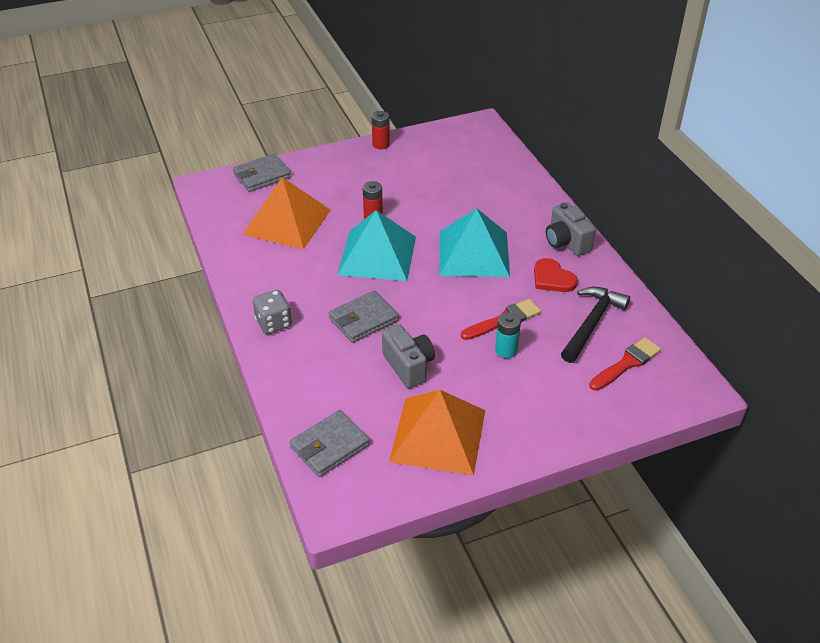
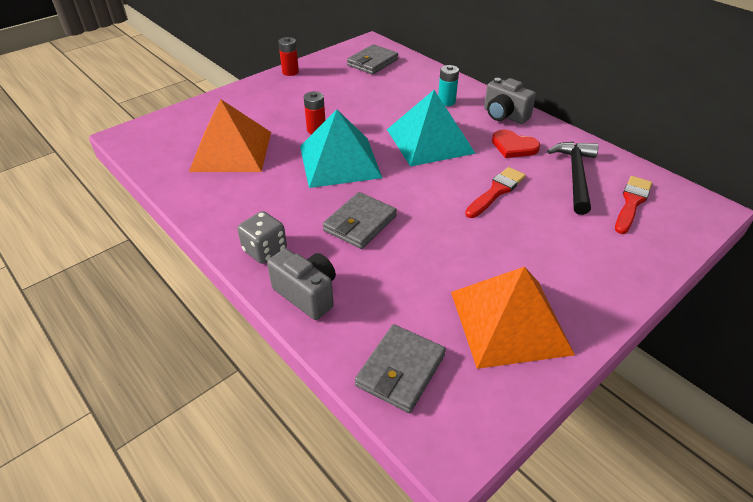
camera: 20 degrees left, 0 degrees up
(262, 176) = (186, 116): grey wallet -> grey wallet (372, 62)
(408, 366) = (434, 258): grey camera -> grey camera (307, 294)
(506, 350) = (517, 218): turquoise battery -> turquoise battery (446, 101)

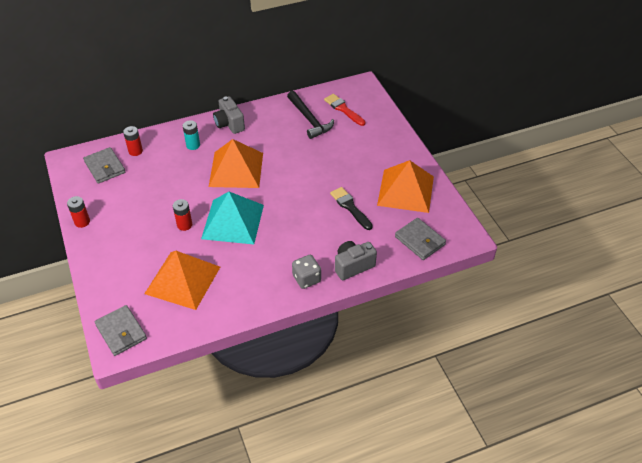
camera: 70 degrees left, 5 degrees up
(360, 223) = (303, 227): grey wallet -> grey wallet (121, 332)
(408, 71) = (135, 151): none -> red battery
(428, 261) = (350, 207): none -> black brush
(430, 141) = (236, 169): turquoise pyramid -> orange pyramid
(496, 191) = (305, 157): red brush -> none
(504, 116) = (229, 124): grey camera -> grey camera turned 90 degrees clockwise
(513, 146) = (266, 133): red heart -> none
(575, 176) = (309, 119): black hammer -> black hammer turned 150 degrees counterclockwise

